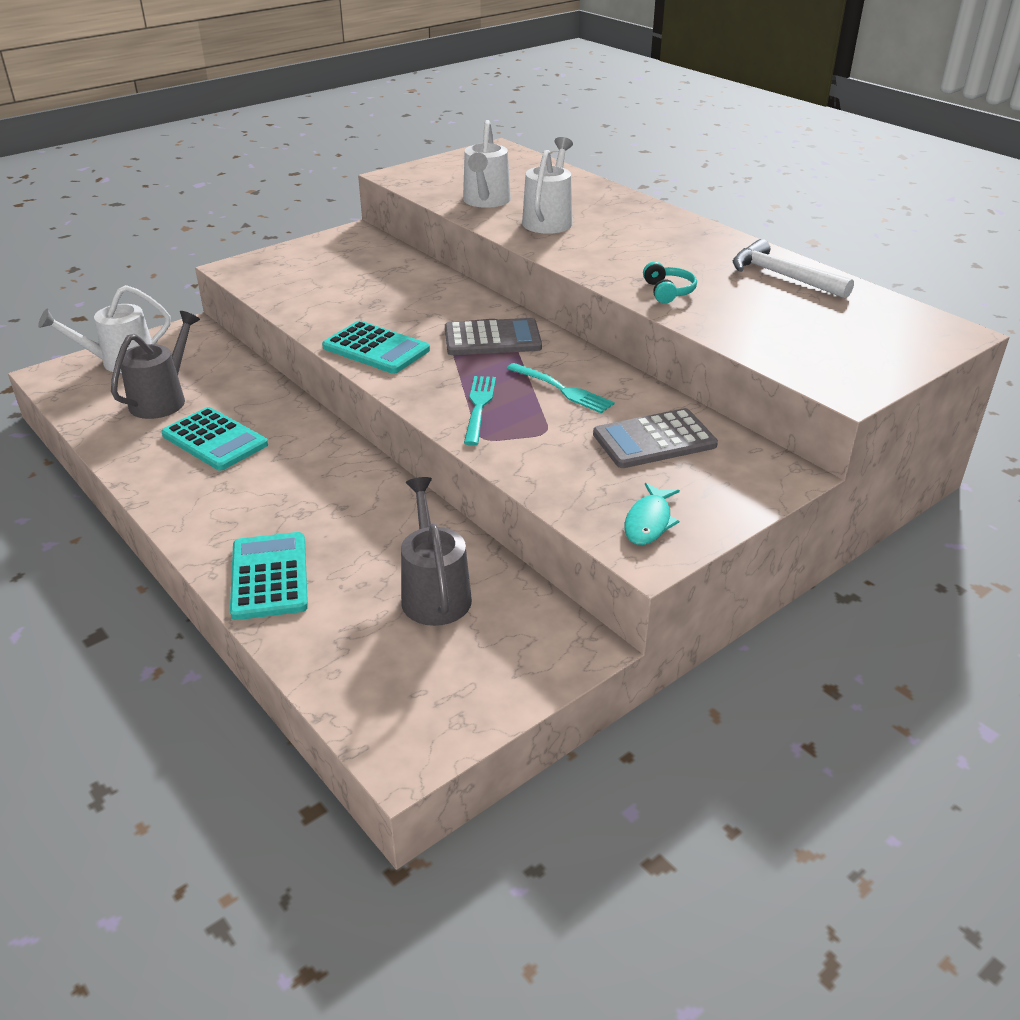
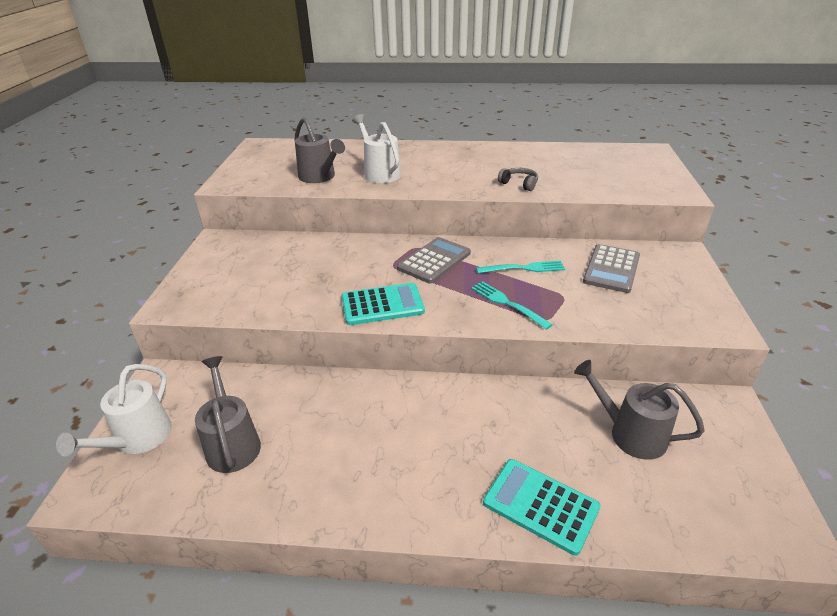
camera: 45 degrees left, 0 degrees up
(215, 440) = (330, 443): turquoise calculator -> none
(486, 201) = (319, 177): white watering can -> grey watering can
(649, 522) = (693, 311): turquoise fish -> none
(668, 291) = (519, 184): turquoise headphones -> grey headphones
(782, 276) = (545, 154): white hammer -> none

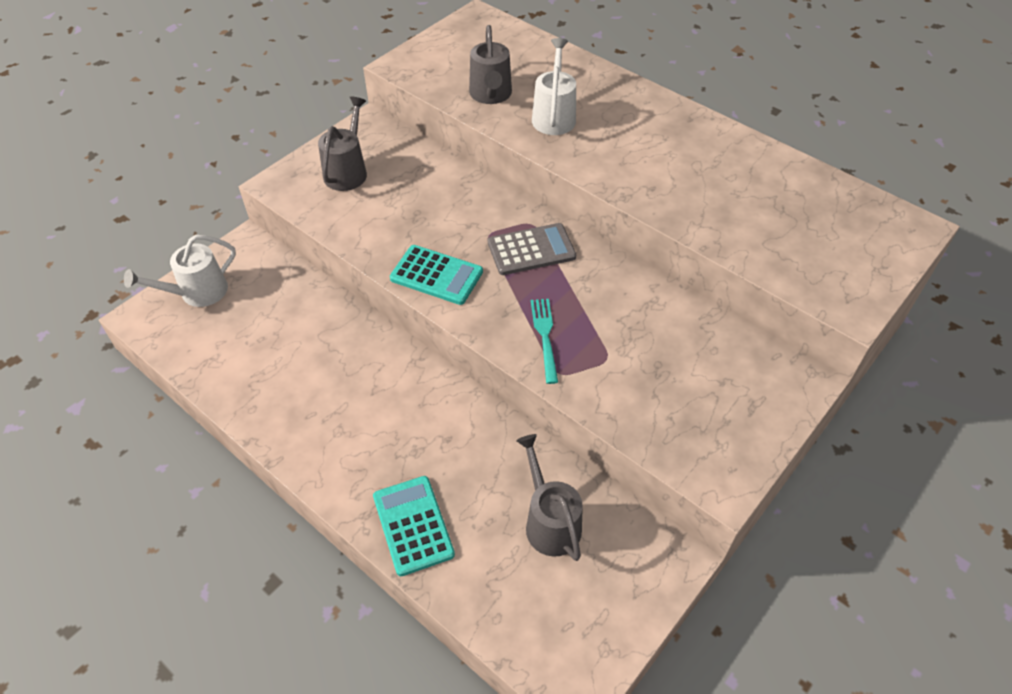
camera: 35 degrees right, 15 degrees up
(232, 443) = (252, 334): grey watering can -> grey watering can (347, 171)
(519, 184) = (681, 203): grey headphones -> none
(524, 268) = (606, 306): turquoise fork -> none
(611, 269) = (696, 356): grey calculator -> none

